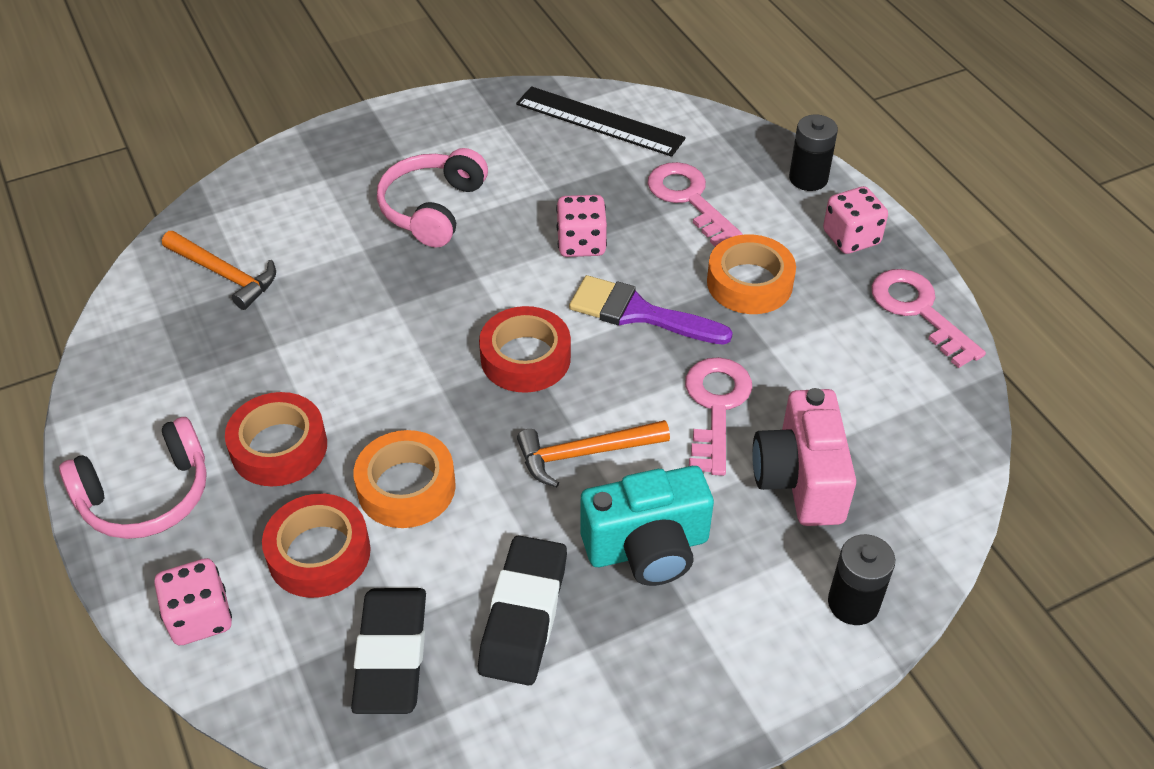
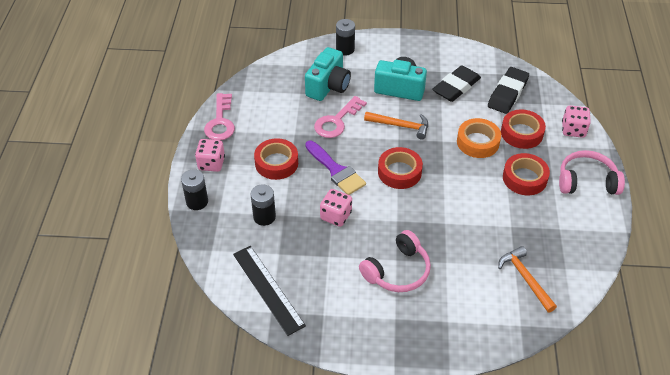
camera: 150 degrees left, 0 degrees up
(689, 199) = (264, 217): pink key -> black battery
(749, 283) = (276, 163): orange tape -> red tape
(800, 479) = (328, 86): pink camera -> turquoise camera

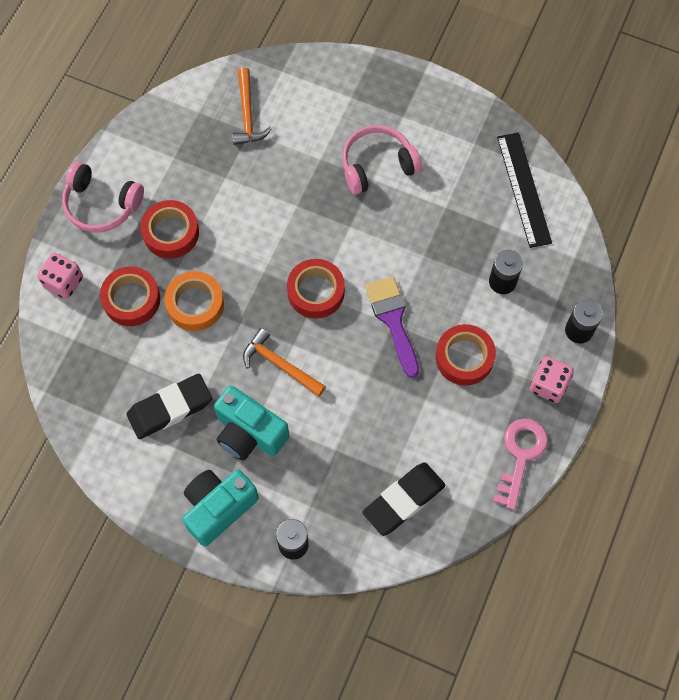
camera: 160 degrees left, 20 degrees up
(328, 86) = (348, 473): turquoise camera -> turquoise camera (218, 508)
(336, 121) = (361, 402): pink key -> none
(336, 216) = (418, 255): pink dice -> none
(507, 93) = (107, 372): black eraser -> black eraser (404, 500)

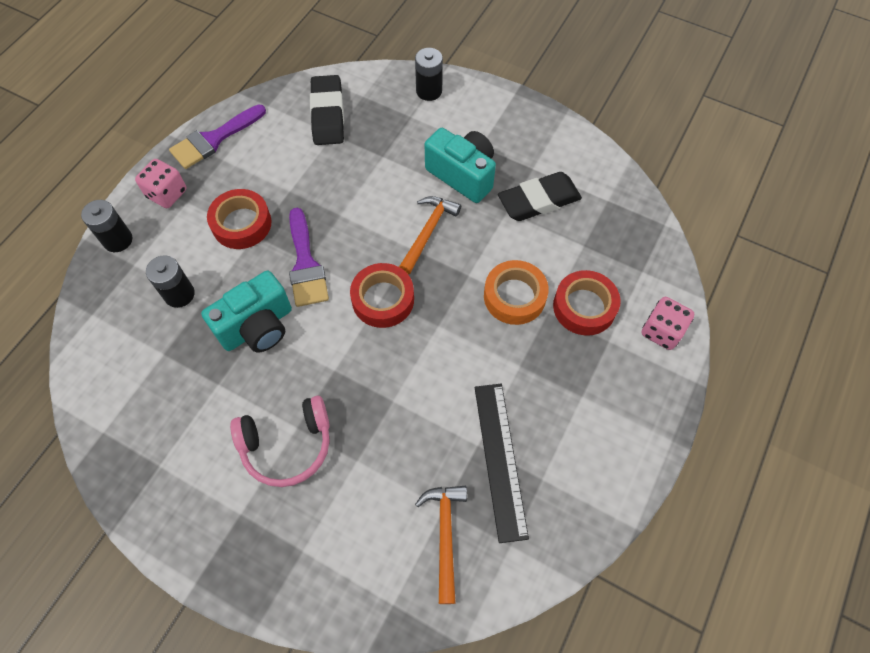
camera: 175 degrees left, 5 degrees down
(101, 205) = (629, 421): pink headphones -> none
(171, 233) = (543, 379): red tape -> none
(218, 508) = (493, 120): turquoise camera -> turquoise camera (257, 327)
(279, 364) = (428, 231): orange hammer -> orange hammer turned 105 degrees counterclockwise
(404, 500) = (327, 114): black eraser -> black eraser turned 60 degrees counterclockwise
(520, 456) = (214, 139): pink key -> purple brush
(524, 189) = (119, 398): black ruler -> black ruler (500, 459)

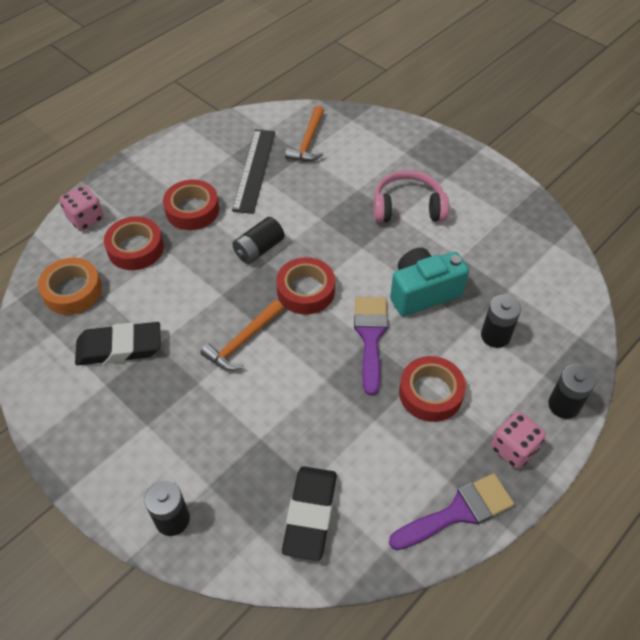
camera: 165 degrees left, 10 degrees down
(450, 338) = (259, 249): none -> black battery
(462, 175) = (182, 394): turquoise camera -> none
(514, 296) = (189, 268): orange tape -> orange tape (72, 291)
(548, 374) = (192, 210): none -> red tape

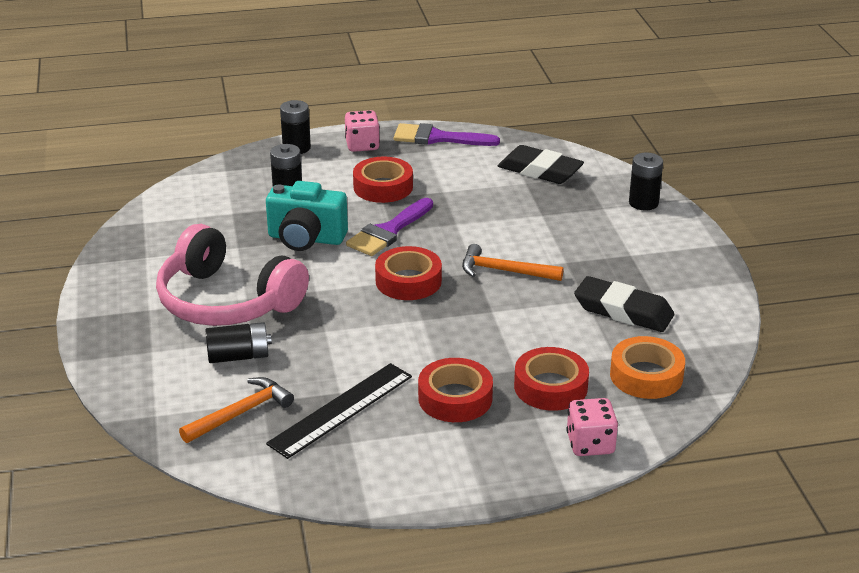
camera: 145 degrees left, 20 degrees down
(242, 342) = (504, 271): orange hammer -> orange hammer turned 150 degrees counterclockwise
(259, 249) = (418, 330): black battery -> black battery (239, 356)
(310, 515) = (540, 171): black eraser -> black eraser turned 75 degrees clockwise
(407, 207) = (226, 301): pink headphones -> pink headphones, size x1.51

